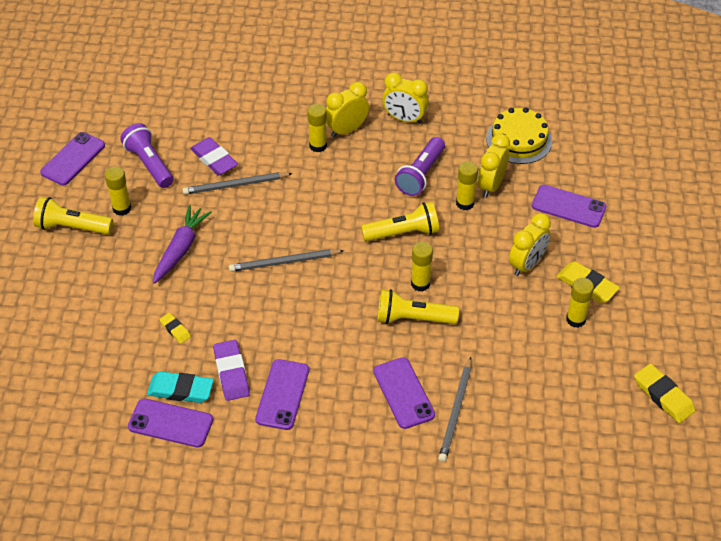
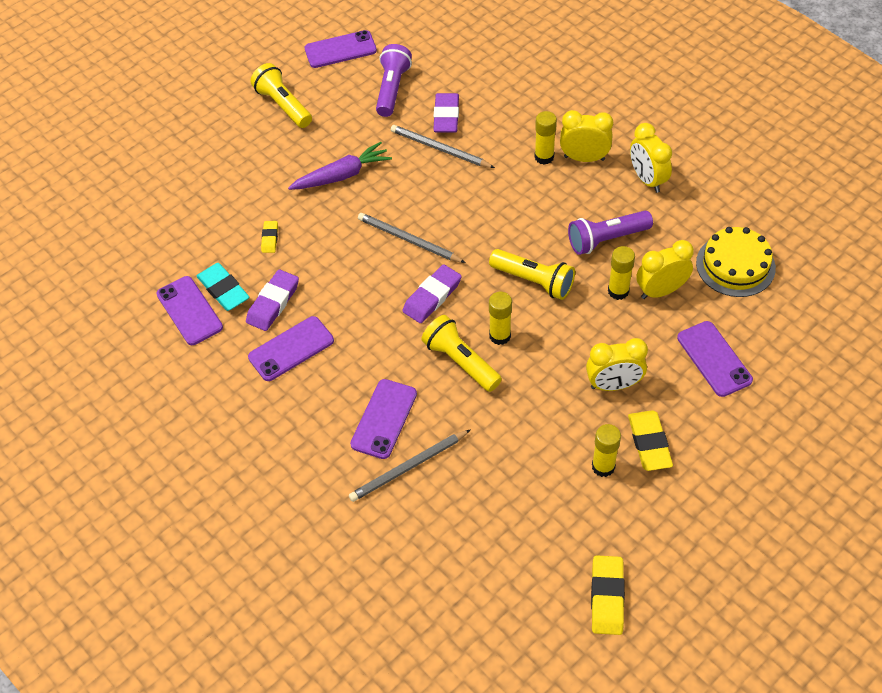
camera: 45 degrees right, 5 degrees up
(122, 208) = (334, 113): yellow glue stick -> none
(345, 289) = (432, 297): none -> purple eraser

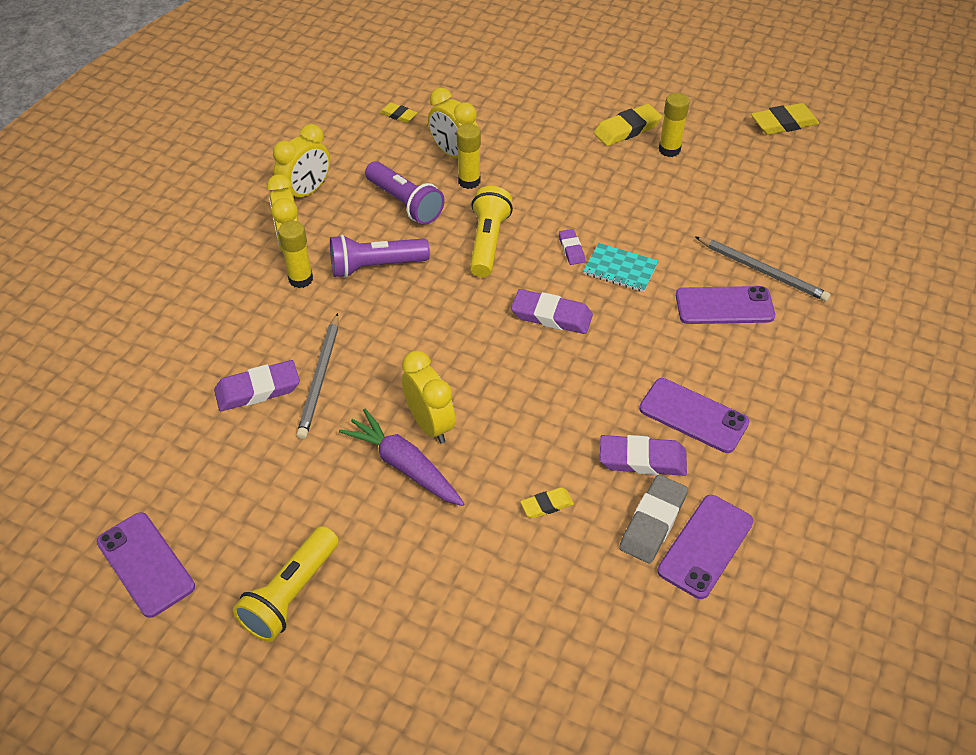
camera: 115 degrees left, 5 degrees down
(223, 290) = (653, 522): turquoise eraser -> grey eraser
(392, 89) = (219, 467): purple flashlight -> purple flashlight (376, 266)
(409, 240) = (481, 361): grey pencil -> none
(460, 362) = (620, 269): yellow flashlight -> turquoise notebook
(500, 336) = (571, 249): yellow glue stick -> purple eraser
(613, 385) = (580, 161): yellow clock -> yellow clock (430, 424)
(714, 359) = (515, 109): purple phone -> none
(735, 265) = (398, 115): yellow cake -> yellow eraser

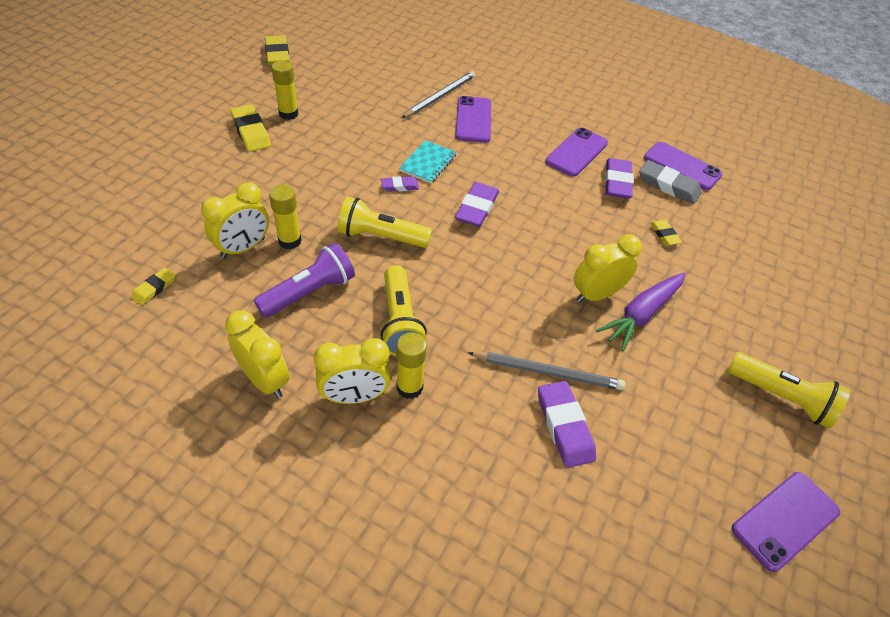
camera: 90 degrees left, 0 degrees up
(376, 266) = (400, 321): purple flashlight -> yellow flashlight

